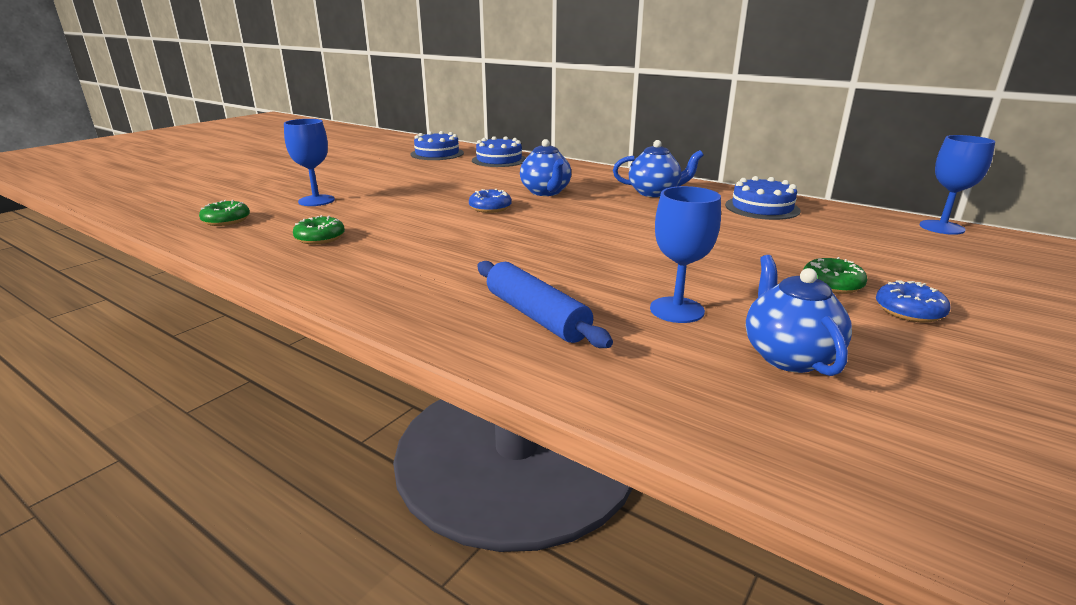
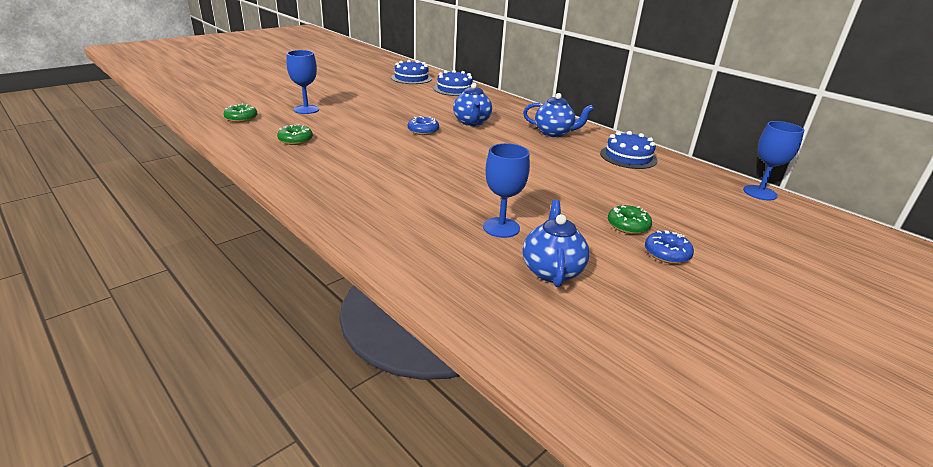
camera: 10 degrees right, 5 degrees up
(536, 316) = (405, 217): blue rolling pin -> none

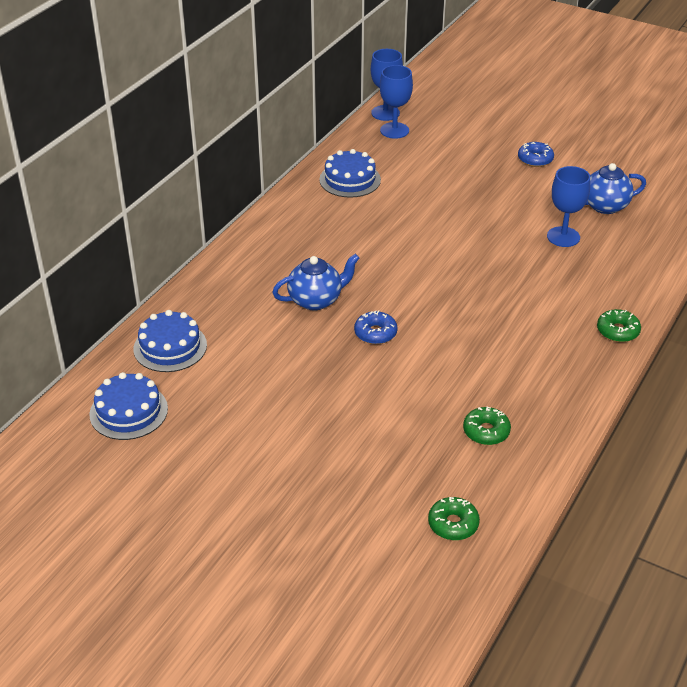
camera: 105 degrees left, 10 degrees up
(306, 109) = (370, 472): blue goblet -> blue goblet (394, 130)
(554, 133) = (310, 232): blue teapot -> none
(628, 225) = (505, 176): green donut -> green donut (617, 331)

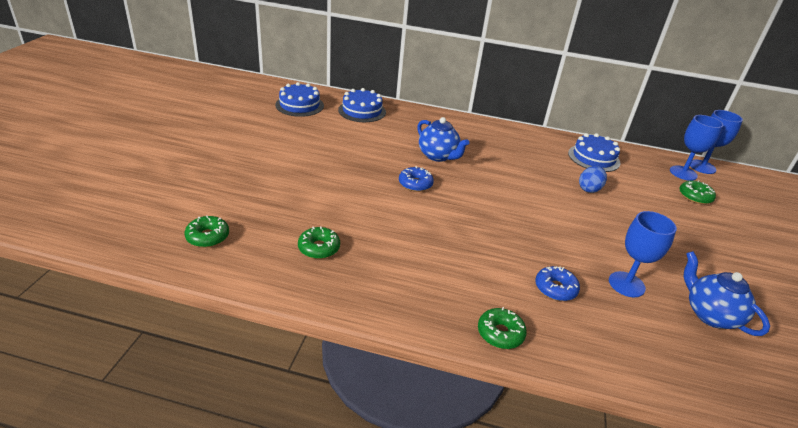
camera: 70 degrees right, 5 degrees down
(412, 205) = (589, 189): none -> blue egg
(438, 142) = (695, 197): none -> green donut
(535, 159) = (737, 258): blue donut -> blue donut (555, 288)

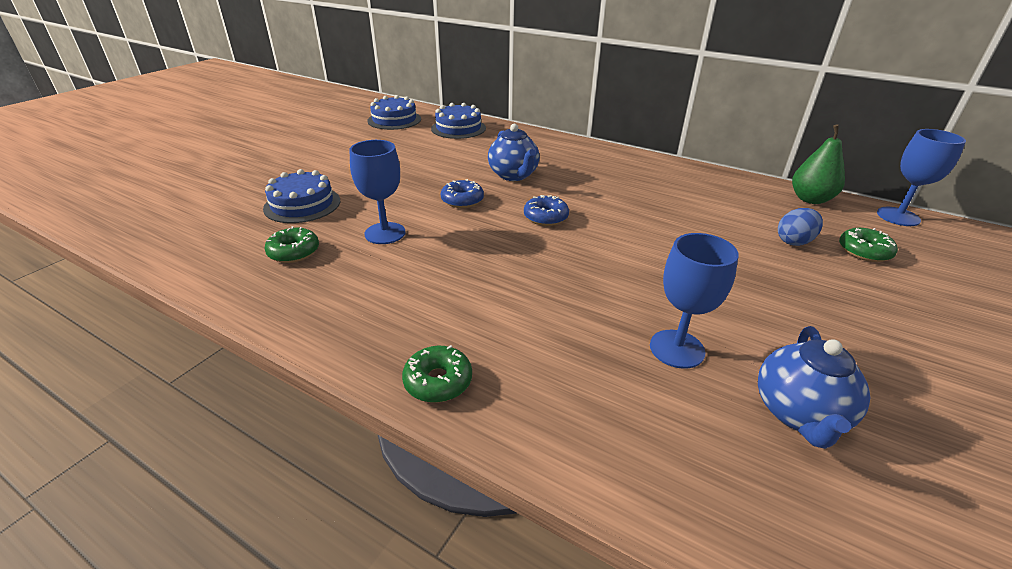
camera: 20 degrees right, 0 degrees up
(208, 237) = (189, 228): green donut -> none
(555, 288) = (560, 338): blue donut -> blue donut (545, 217)
(589, 189) = (696, 227): blue egg -> blue egg (794, 241)
(593, 158) = (726, 193): blue cake -> blue cake (302, 204)
(647, 158) = (810, 199): none -> green pear
(683, 173) = (860, 221): blue goblet -> blue goblet (385, 233)
(710, 315) = (799, 414): blue teapot -> blue teapot turned 150 degrees counterclockwise

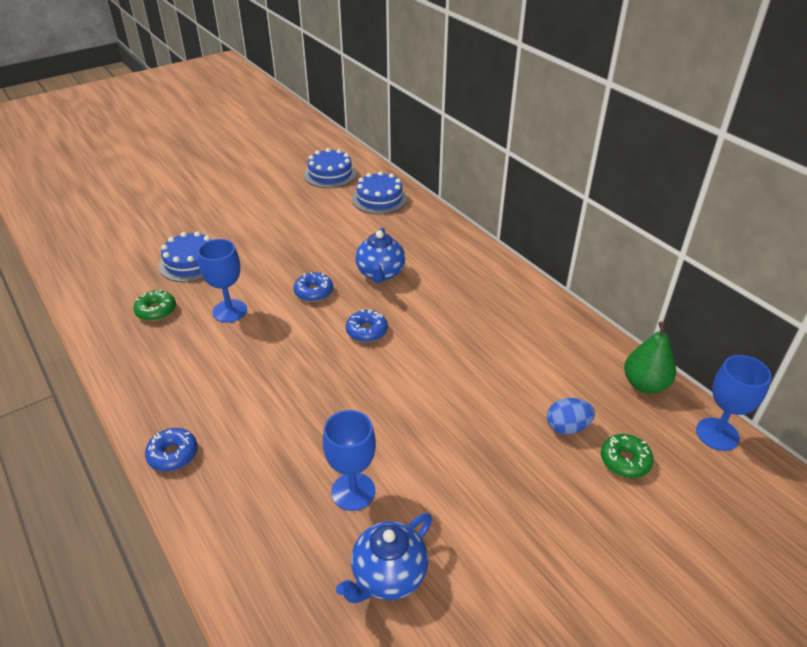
camera: 25 degrees right, 5 degrees up
(438, 381) = (173, 454): green donut -> blue donut

